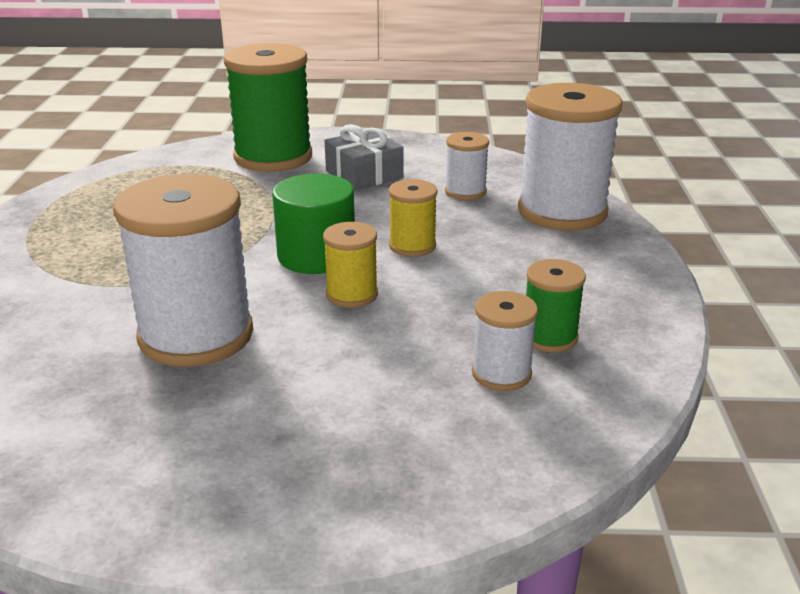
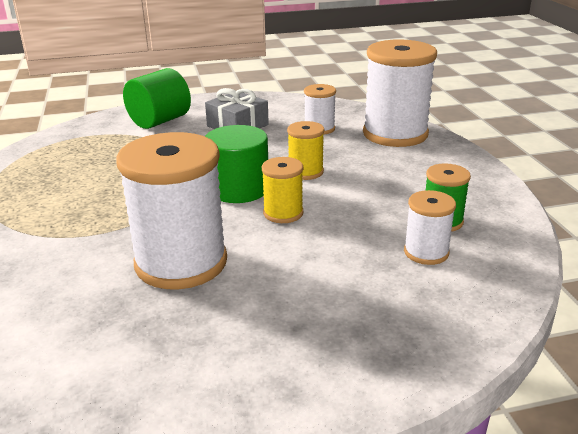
camera: 15 degrees left, 0 degrees up
(273, 157) = (160, 121): green spool -> green cylinder

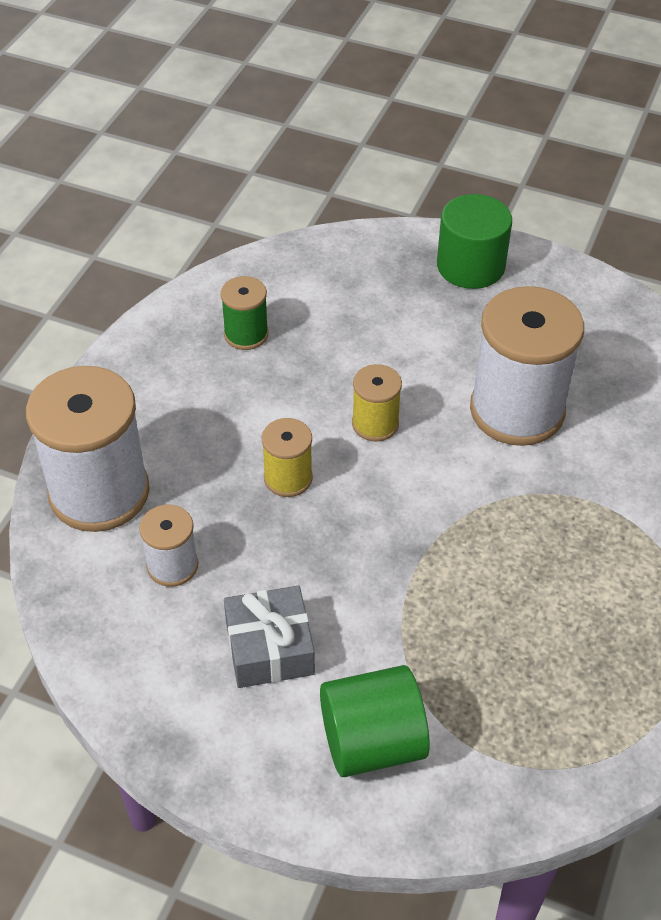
camera: 145 degrees left, 20 degrees up
(238, 189) = (387, 489): green cylinder -> green cylinder (470, 266)
(426, 252) = (303, 313): white spool -> none

